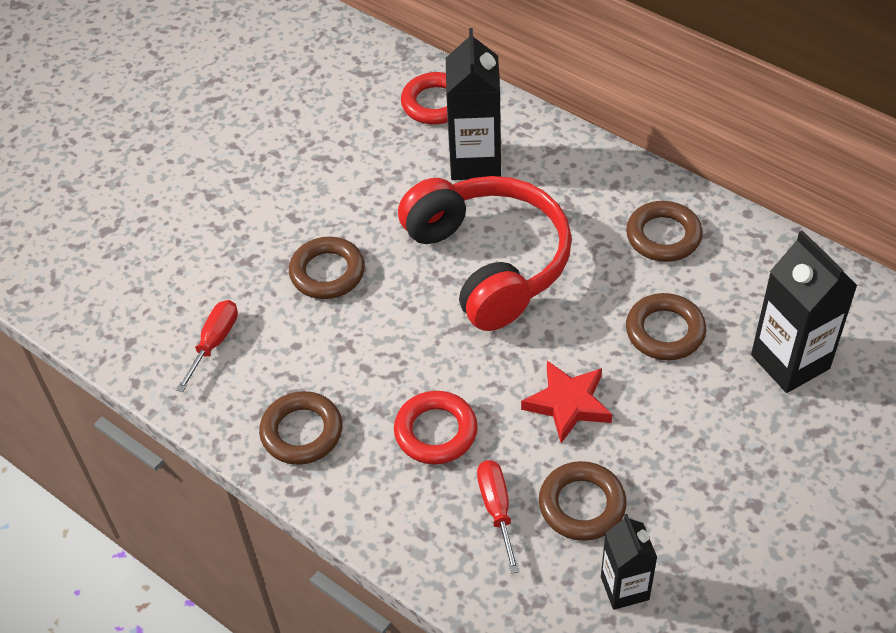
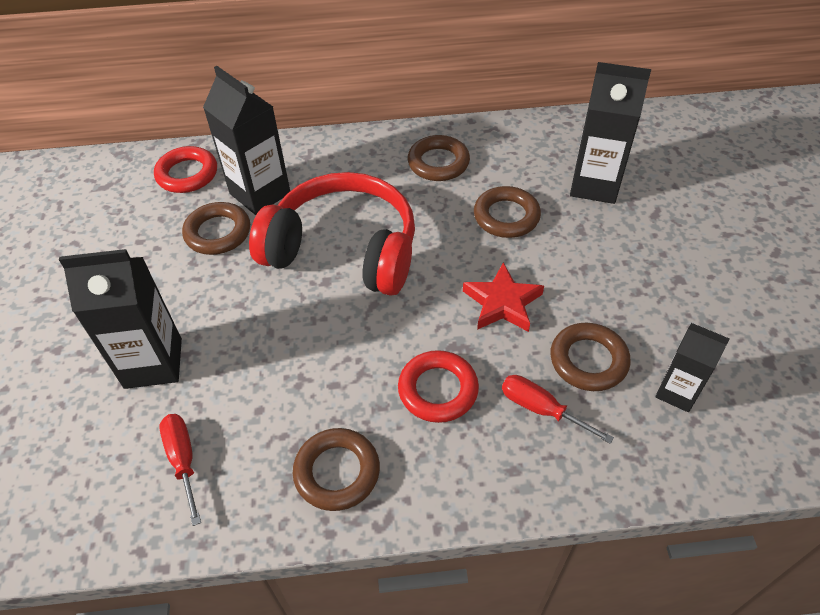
camera: 45 degrees left, 0 degrees up
(261, 254) = (153, 363): none -> black carton
(327, 272) = (227, 338): brown ring -> brown ring (218, 233)

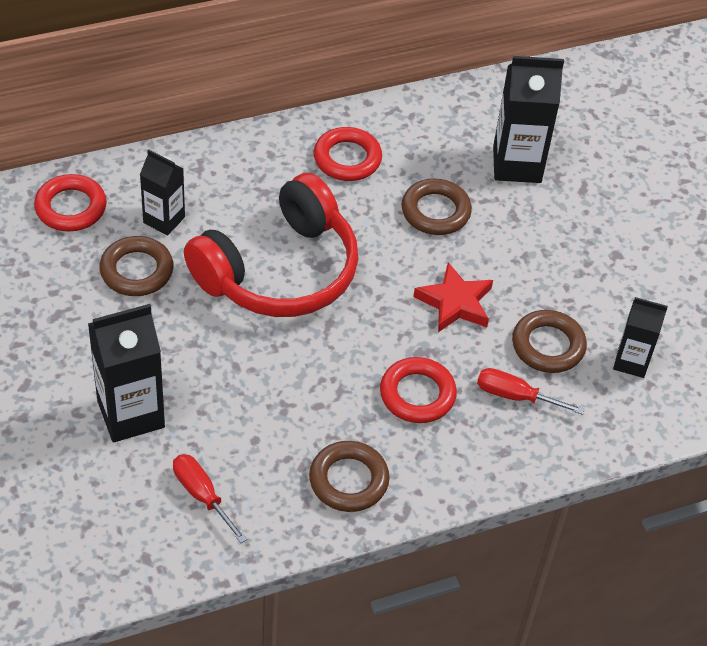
camera: 20 degrees left, 0 degrees up
(260, 193) = (164, 220): black carton -> black carton, size x0.61
(344, 250) = (279, 271): red headphones -> red headphones turned 135 degrees clockwise
(438, 163) = (347, 159): brown ring -> red ring

